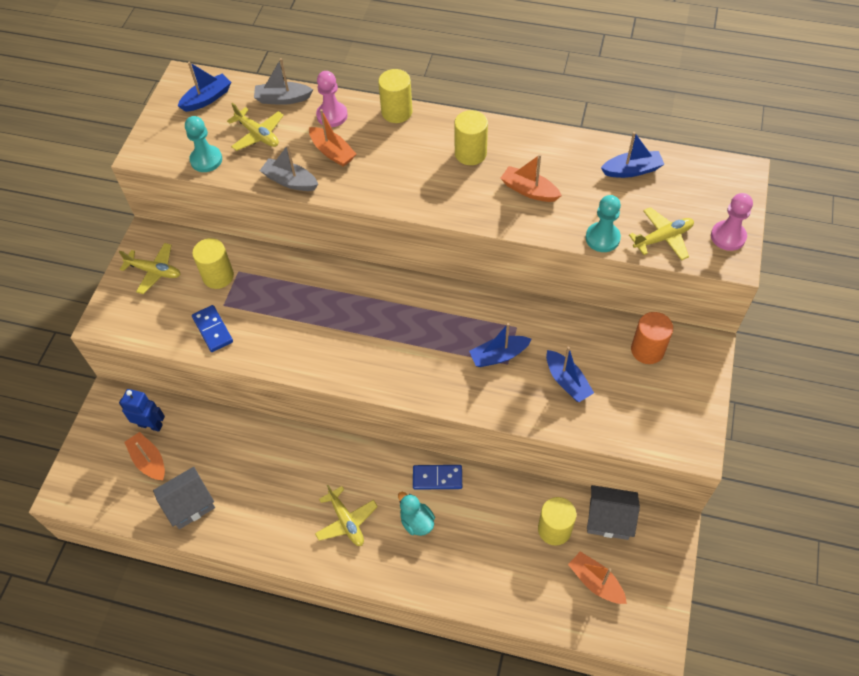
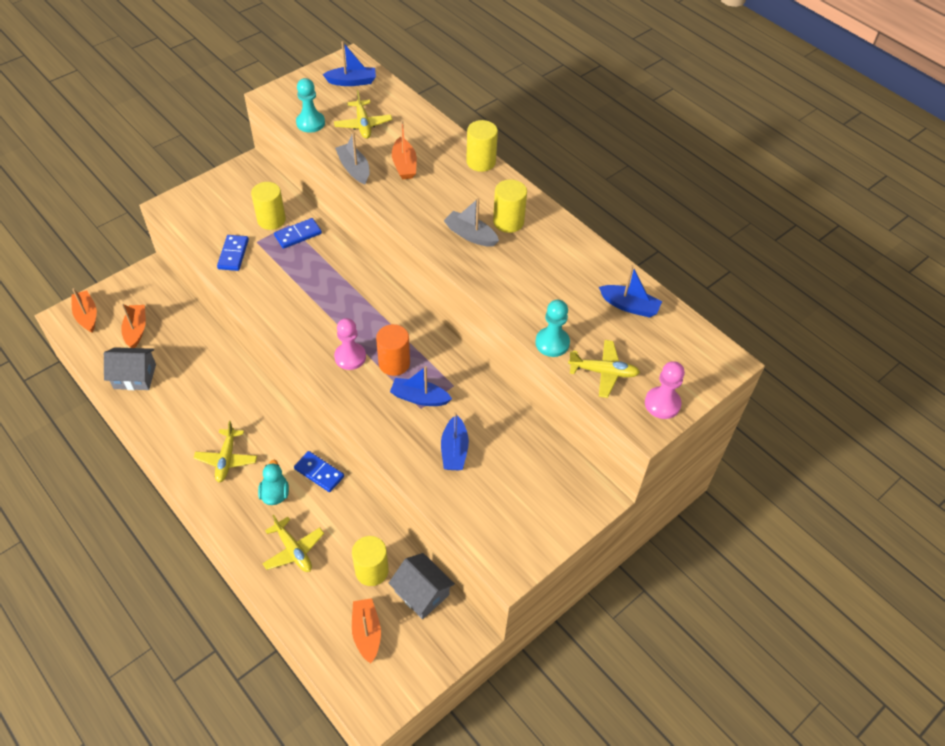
camera: 30 degrees right, 5 degrees down
(150, 425) = (159, 306): blue robot -> none
(154, 271) = (232, 192): yellow plane -> yellow plane (294, 550)
(257, 275) = (298, 235): none -> blue domino
(283, 99) = (405, 109): grey boat -> grey boat (470, 235)
(332, 115) = (429, 139): pink pawn -> pink pawn (350, 357)
(529, 190) = (528, 274): orange boat -> orange boat (87, 315)
(647, 350) = (543, 468): orange cylinder -> orange cylinder (394, 363)

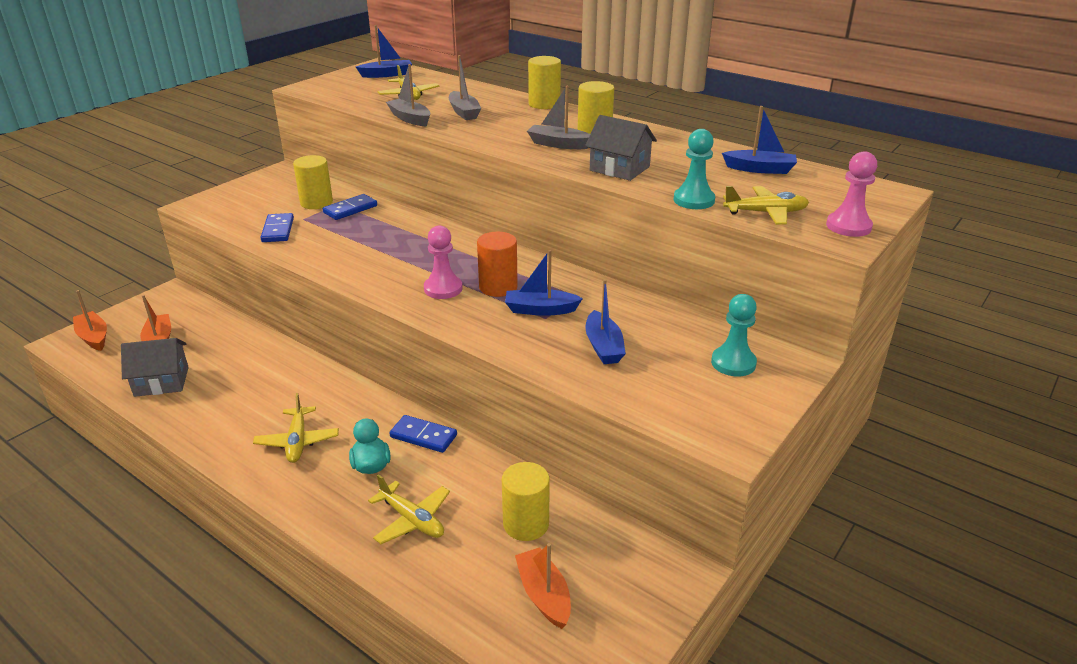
camera: 10 degrees left, 20 degrees down
(310, 123) = (351, 98): turquoise pawn -> turquoise pawn (733, 363)
(404, 165) = (464, 112): orange boat -> grey boat
(422, 593) = (602, 536): grey house -> grey house (619, 168)

